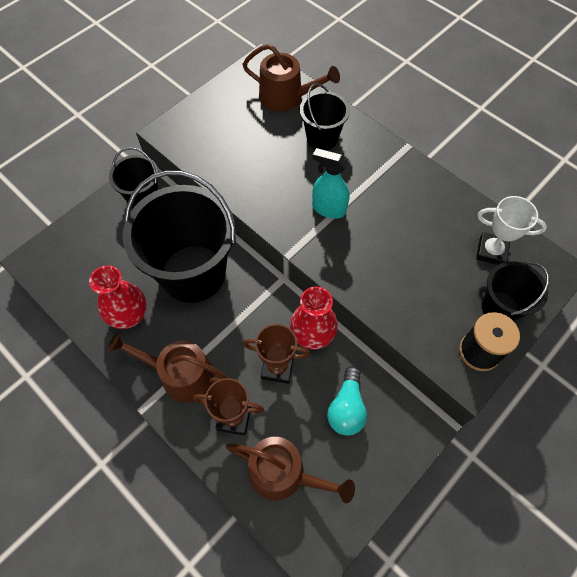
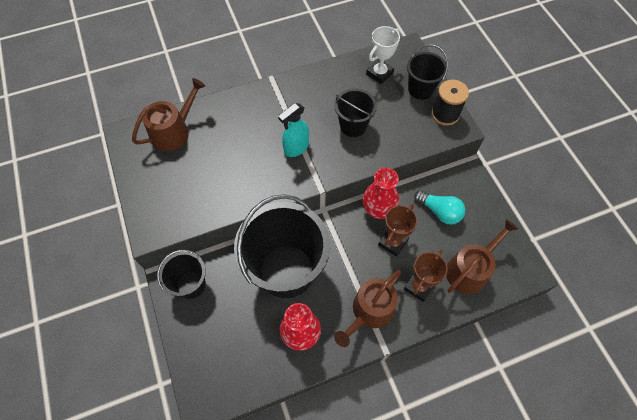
camera: 65 degrees left, 0 degrees up
(322, 138) = (230, 125): black bucket -> black bucket (353, 126)

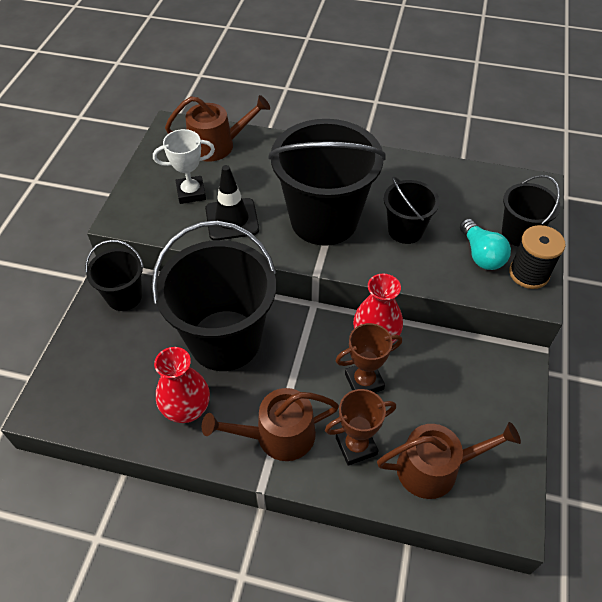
camera: 35 degrees right, 10 degrees down
(233, 184) = (232, 219): none -> black traffic cone
(296, 148) = (324, 220): turquoise spray bottle -> black bucket
(379, 73) = (481, 194): white trophy -> white trophy (191, 193)
(439, 211) = (448, 383): turquoise light bulb -> turquoise light bulb (481, 254)

